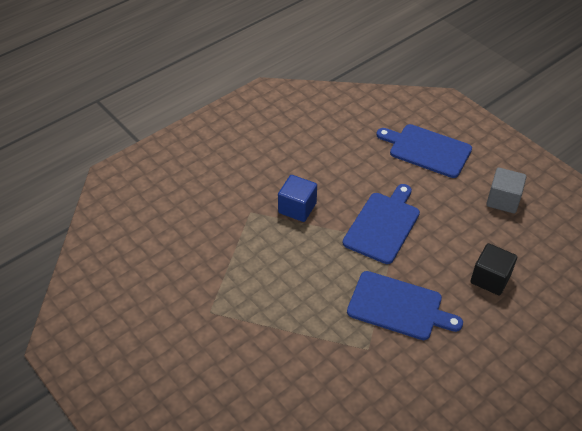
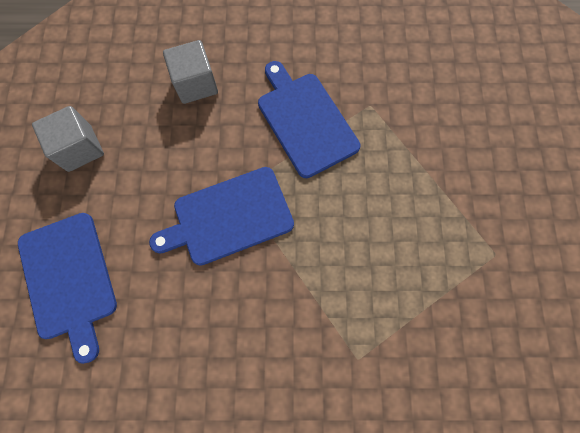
camera: 140 degrees left, 25 degrees up
(297, 208) = (298, 318): blue cube -> none
(490, 278) = (196, 84): black cube -> grey cube

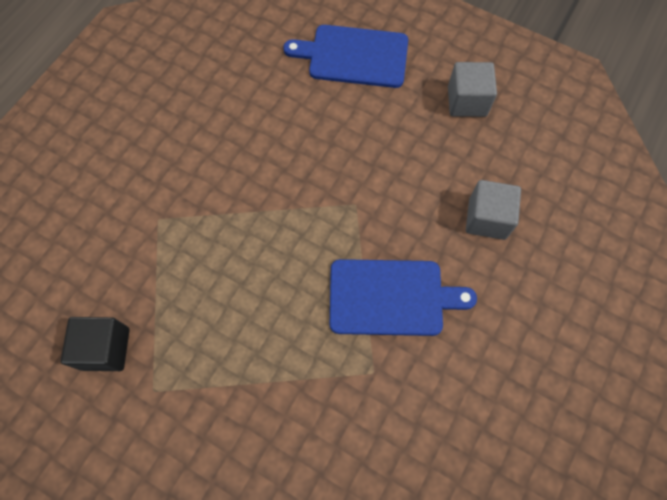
camera: 120 degrees right, 5 degrees down
(228, 217) = (335, 184): blue cutting board -> none
(495, 319) = (105, 348): none -> black cube

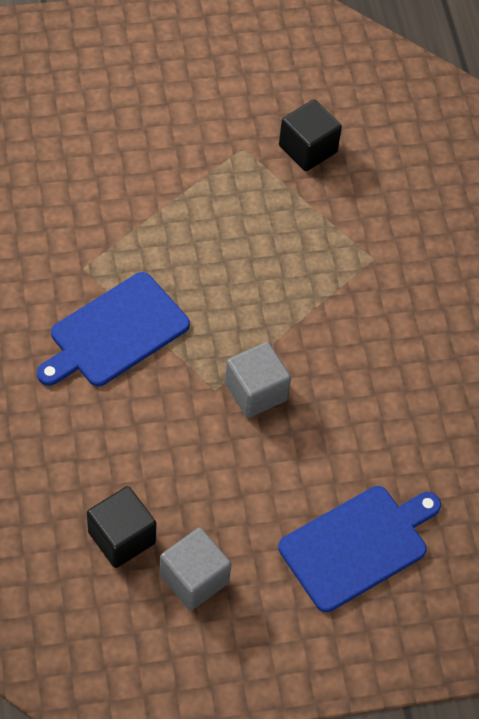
camera: 135 degrees right, 10 degrees down
(487, 218) = (80, 462): grey cube -> grey cube (256, 391)
(494, 153) = (122, 537): none -> black cube

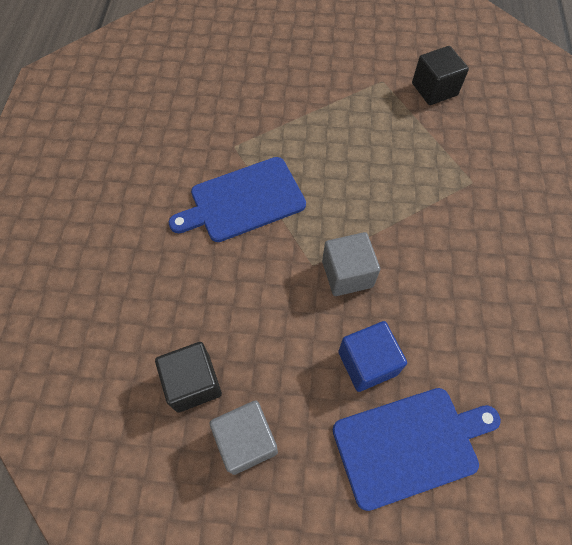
camera: 20 degrees right, 5 degrees up
(298, 479) = (367, 363): none -> blue cube

